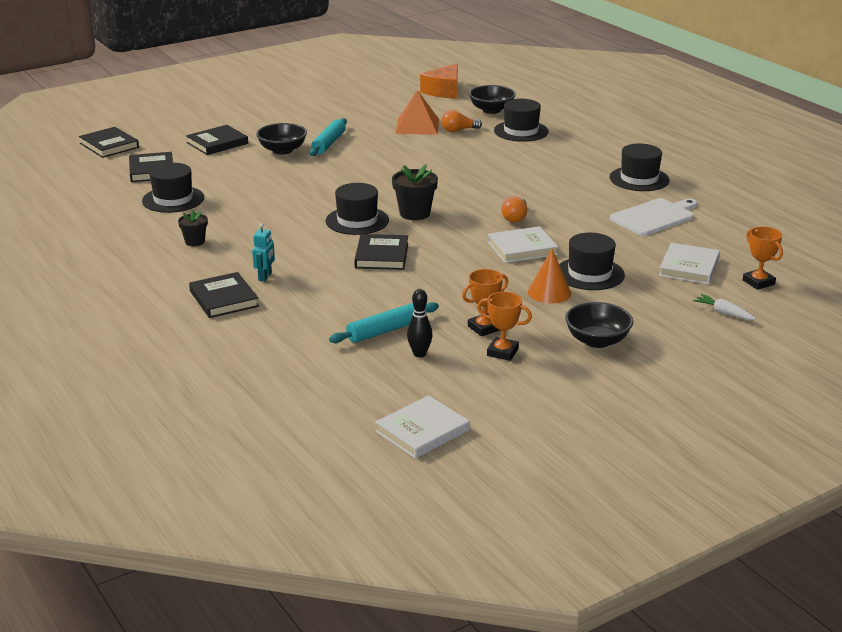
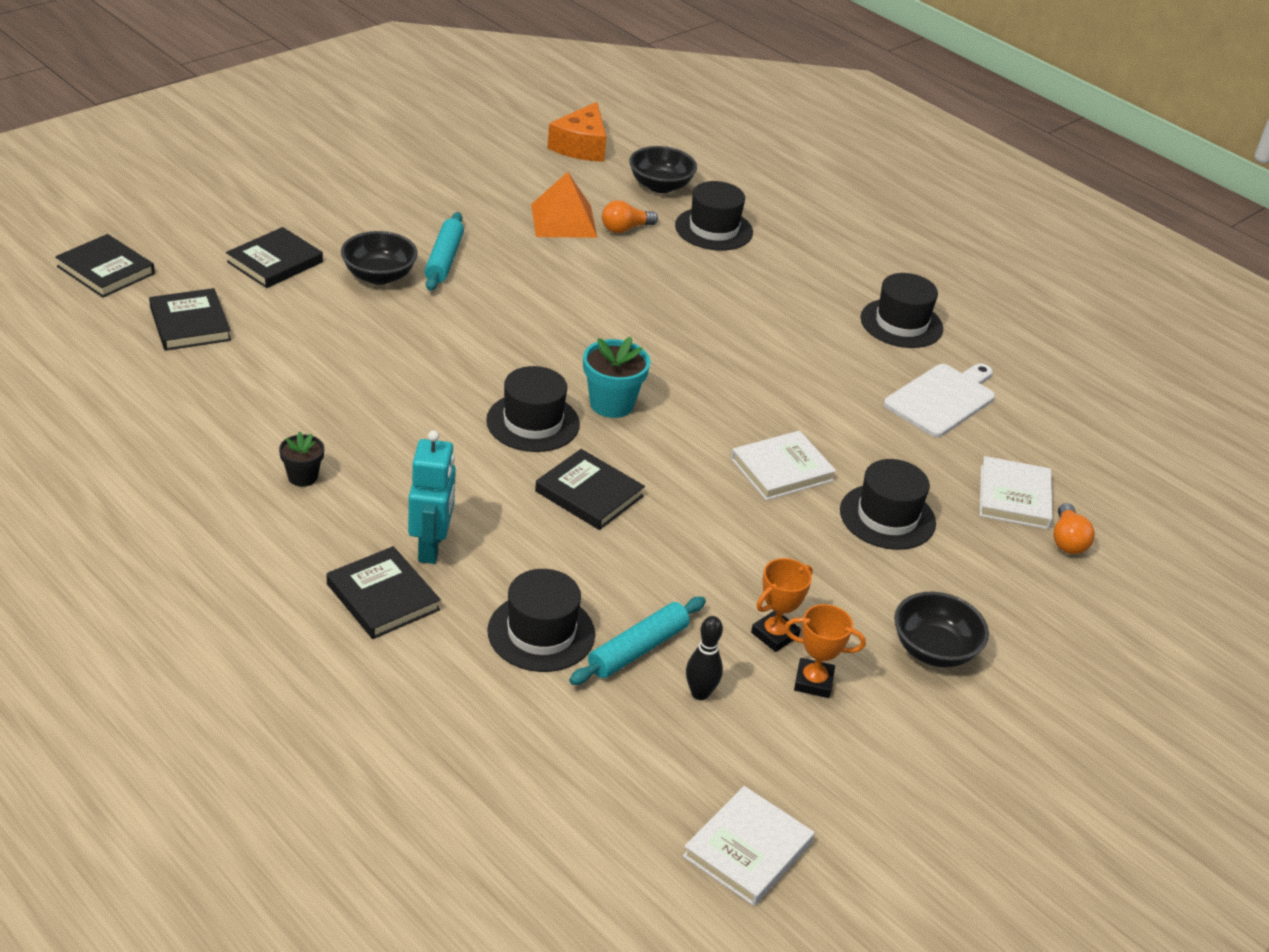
camera: 15 degrees left, 10 degrees up
(173, 199) = (242, 386): black hat -> black hat (541, 632)
(265, 277) = (431, 547): turquoise robot -> turquoise robot, size x1.68
(381, 255) = (589, 494): black book -> black book turned 45 degrees counterclockwise
(414, 213) = (611, 404): black flower pot -> turquoise flower pot
(515, 217) = (755, 407): orange light bulb -> orange light bulb (1067, 540)
(549, 292) = (843, 557): orange cone -> none
(723, 313) = (1082, 584): white carrot -> none
(758, 282) = (1111, 522): orange trophy -> none

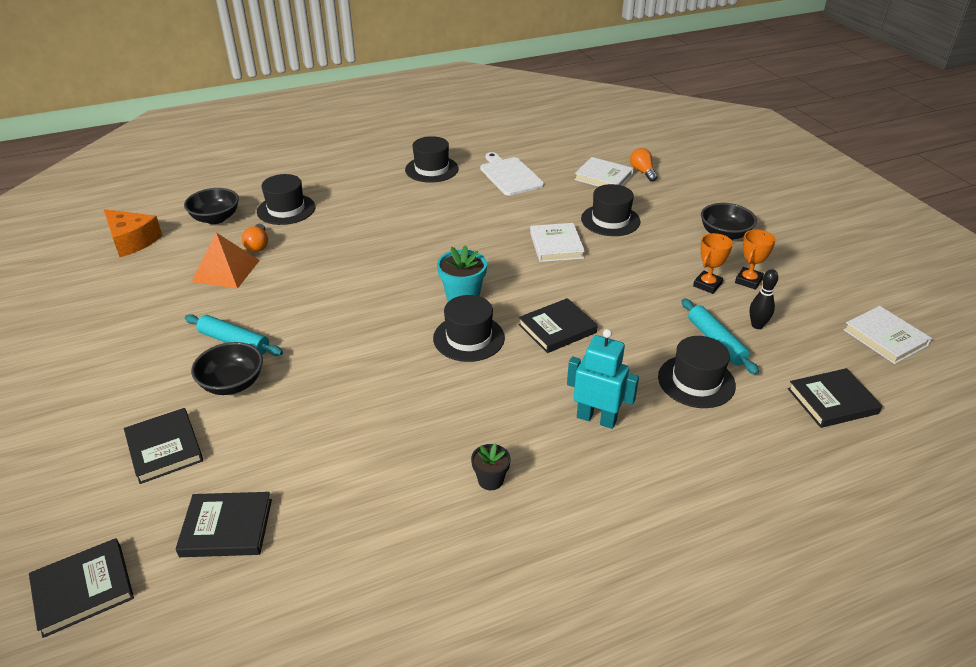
camera: 65 degrees left, 0 degrees up
(383, 597) = (648, 456): black book -> black book (832, 401)
(774, 635) = (707, 285): orange trophy -> orange trophy turned 60 degrees clockwise
(1067, 540) = (642, 172): orange light bulb -> orange light bulb turned 135 degrees counterclockwise

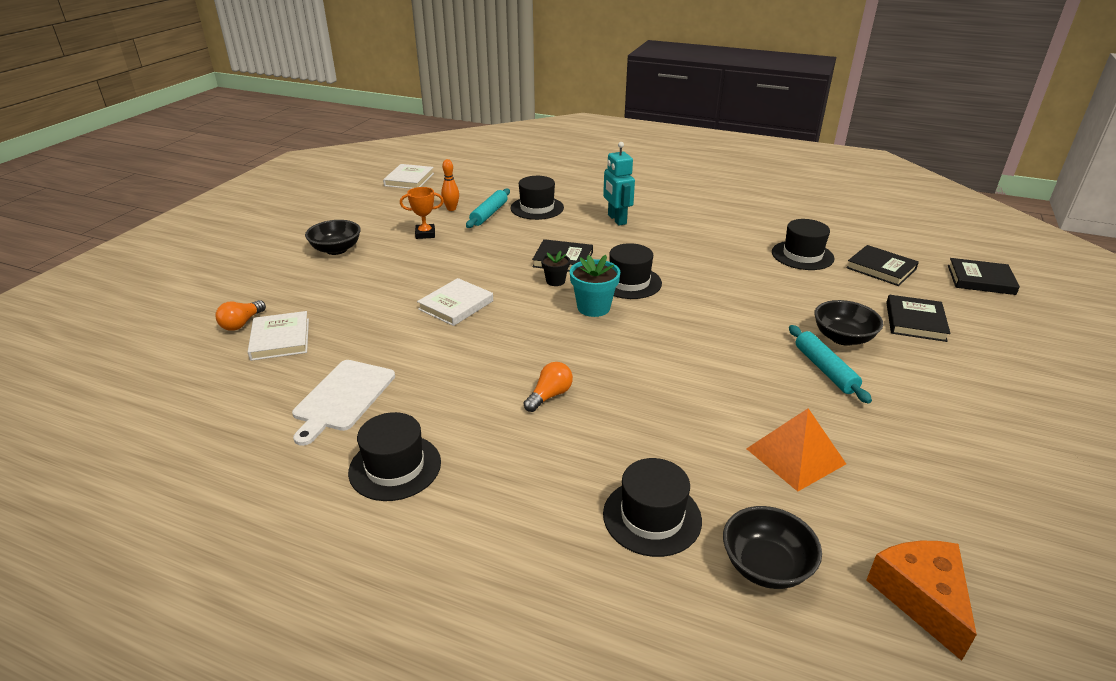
camera: 135 degrees left, 5 degrees down
(258, 245) = (733, 473): orange light bulb -> orange light bulb (549, 396)
(490, 480) = (708, 225): black flower pot -> black flower pot (555, 281)
(610, 220) = (375, 300): black hat -> black hat (802, 255)
(748, 281) = (399, 224): orange trophy -> none
(757, 325) = (451, 209): black bowling pin -> orange bowling pin
(832, 401) = (494, 178): black book -> none

